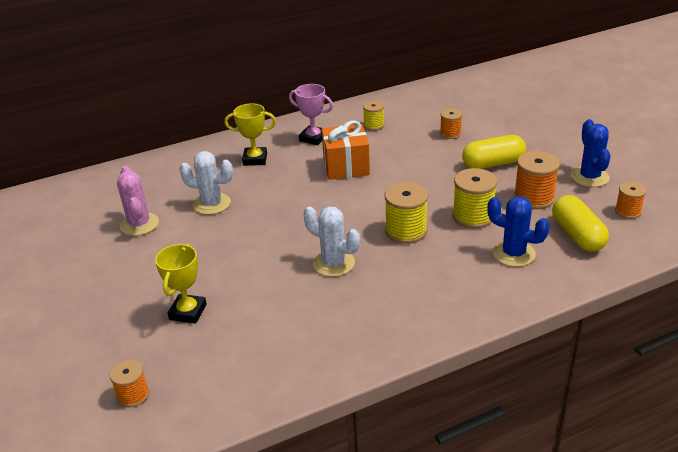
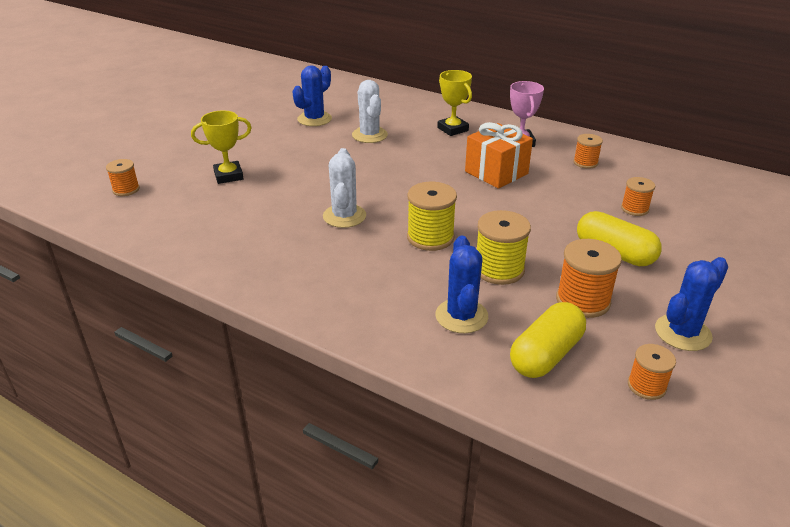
camera: 55 degrees right, 0 degrees up
(139, 224) = (314, 119): pink cactus -> blue cactus
(373, 125) = (585, 163): yellow spool -> orange spool

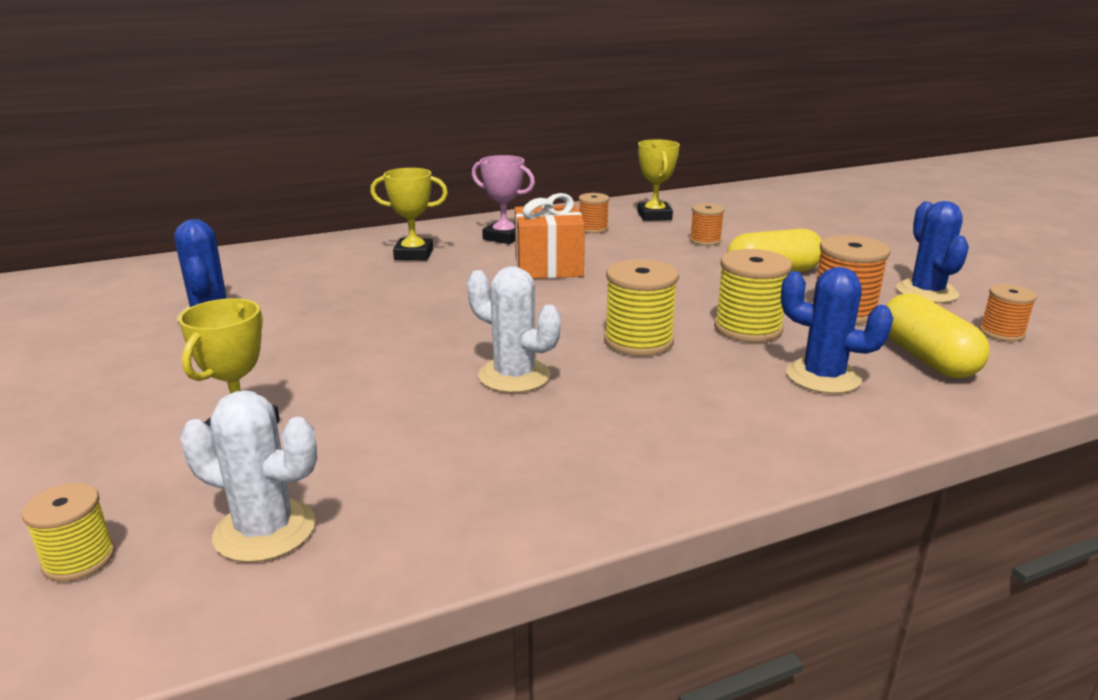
camera: 55 degrees left, 10 degrees down
(126, 189) = (79, 559): orange spool -> yellow spool
(369, 135) = (333, 298): white cactus -> white cactus (265, 530)
(651, 174) = (654, 216): none -> yellow trophy

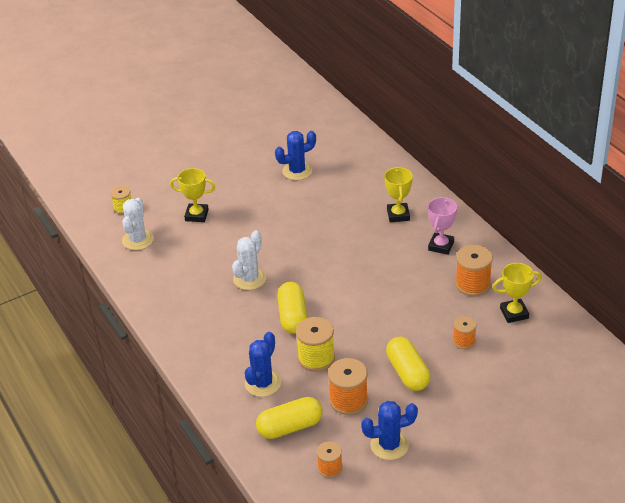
camera: 85 degrees right, 15 degrees up
(548, 267) = (392, 272): orange gift -> none
(593, 228) = (473, 284): orange spool -> orange spool, size x1.64
(638, 341) = (293, 316): yellow spool -> yellow capsule

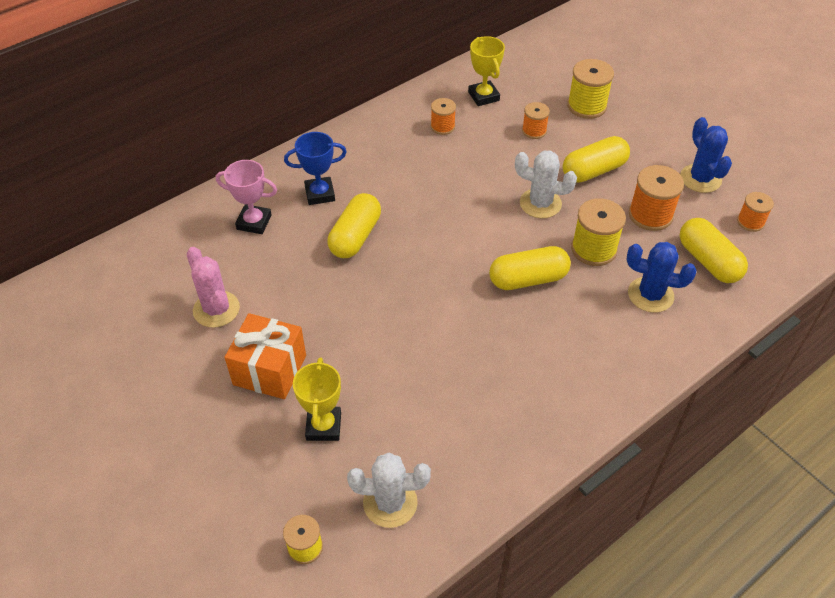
camera: 100 degrees left, 10 degrees up
(244, 194) = (269, 370): none -> orange gift
(249, 279) = (463, 335): white cactus -> white cactus (540, 203)
(297, 171) = (216, 309): blue cactus -> pink cactus
(351, 231) = (355, 236): none -> yellow capsule
(398, 215) = (320, 194): yellow trophy -> blue trophy
(441, 246) = (378, 154): pink trophy -> pink trophy (254, 222)
(473, 284) = (442, 126): orange spool -> orange spool, size x0.61
(498, 382) = (586, 106): none -> yellow spool

